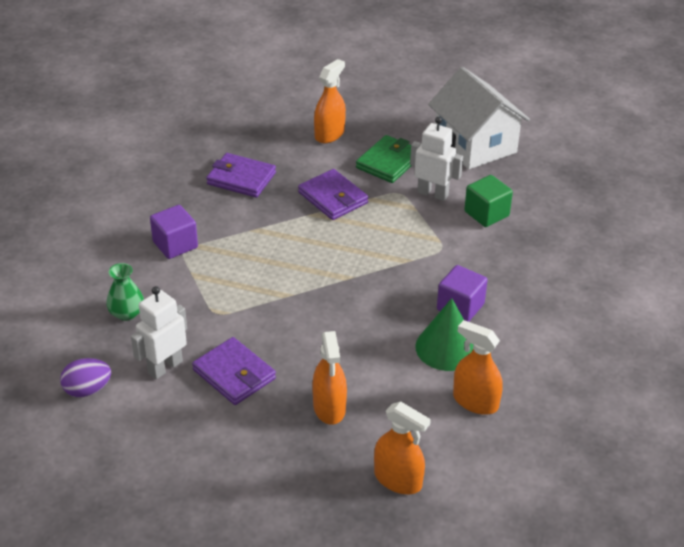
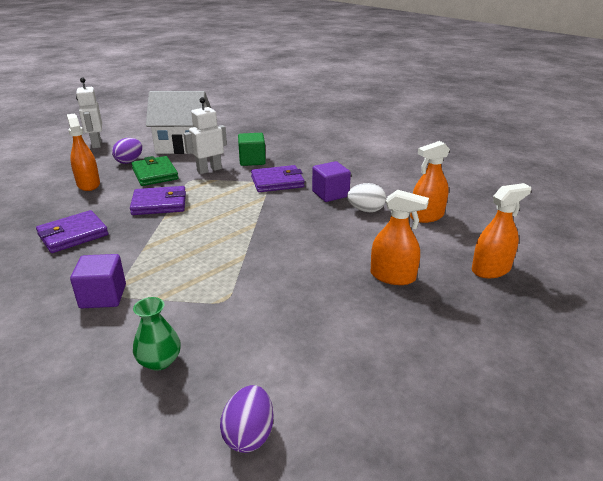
camera: 60 degrees left, 10 degrees down
(165, 367) = (266, 357): white robot -> white robot (96, 144)
(234, 374) = (314, 314): purple wallet -> purple wallet (277, 182)
(399, 131) = (129, 161): none -> purple egg
(446, 347) = (366, 210): green cone -> white egg

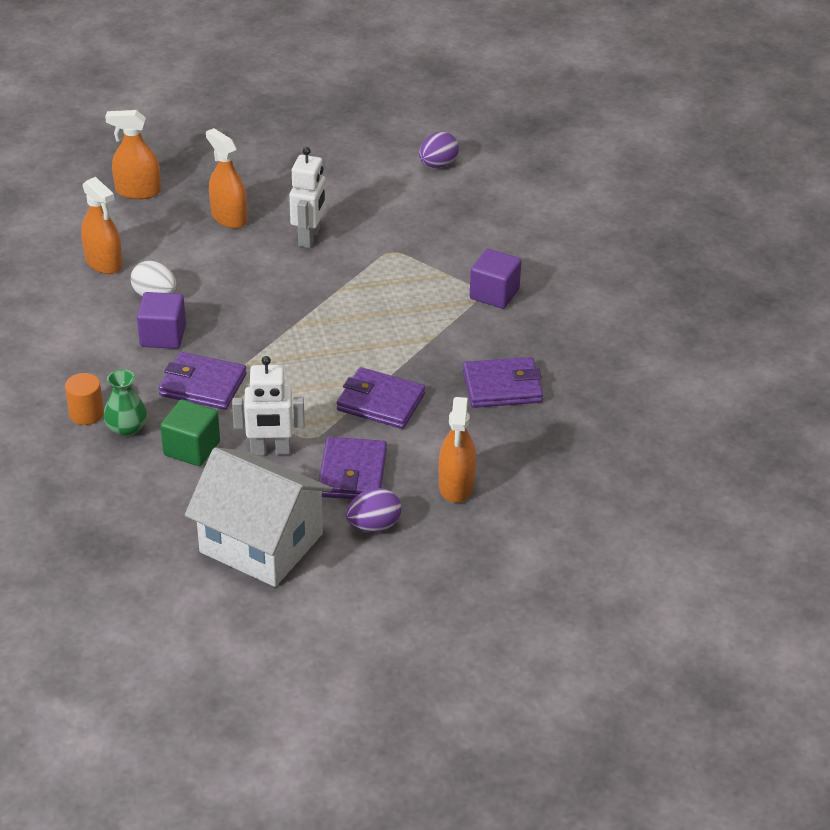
camera: 150 degrees left, 10 degrees up
(96, 144) = (406, 613): white robot -> white robot (309, 237)
(155, 174) = (352, 473): green wallet -> purple wallet
(159, 361) = (471, 224): green vase -> green vase (126, 428)
(322, 157) = (86, 414): none -> orange cylinder
(427, 216) = (103, 262): orange spray bottle -> orange spray bottle turned 45 degrees clockwise

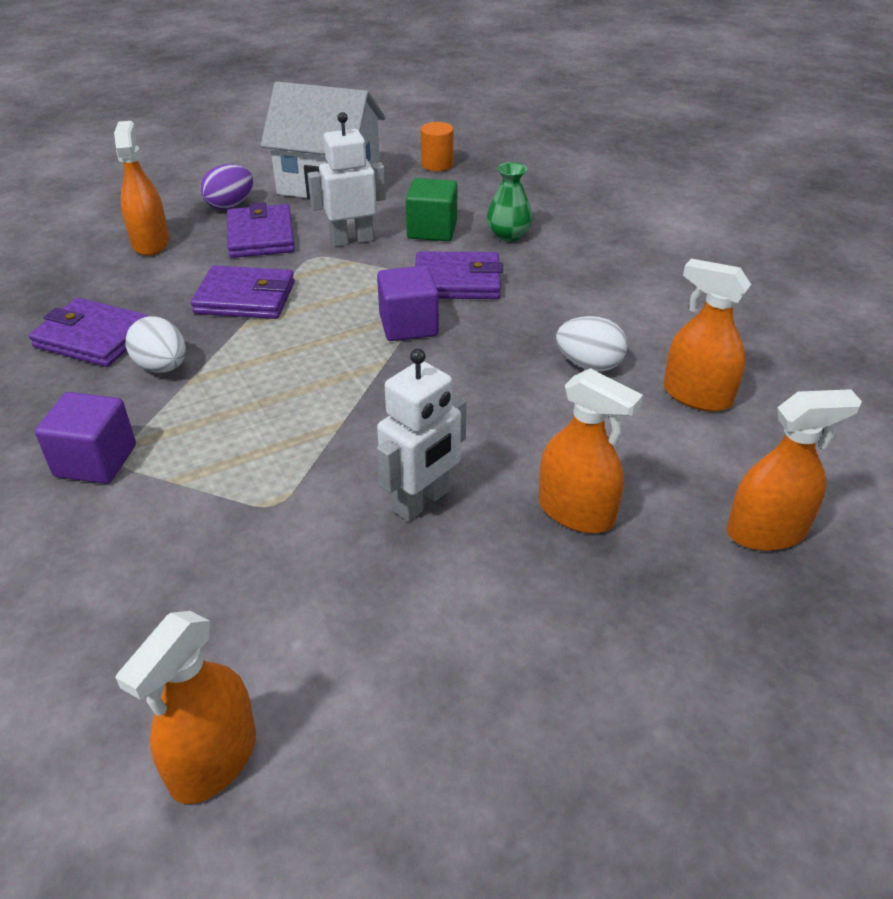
camera: 165 degrees right, 0 degrees up
(86, 414) = (558, 239): orange cylinder -> orange cylinder (437, 164)
(163, 336) = (540, 320): purple cube -> purple cube (408, 325)
(309, 237) = (422, 501): white robot -> white robot turned 135 degrees counterclockwise
(438, 165) = (214, 759): purple egg -> orange spray bottle
(451, 351) = (162, 367): none -> white egg
(502, 386) = (93, 338): purple wallet -> purple wallet turned 45 degrees clockwise

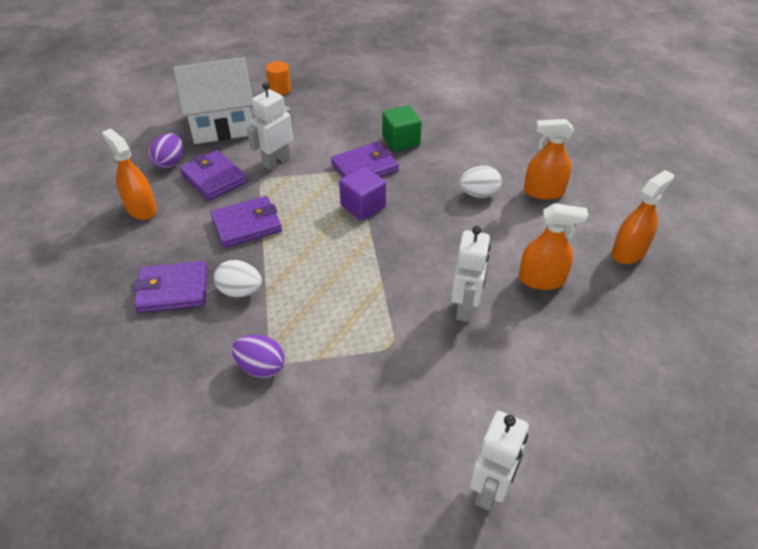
camera: 30 degrees left, 5 degrees up
(96, 461) = (261, 367): purple cube -> purple egg
(214, 759) = (490, 489): orange spray bottle -> white robot
(432, 230) = (319, 138): green cube -> green cube (401, 141)
(508, 235) = (366, 126): green vase -> none

